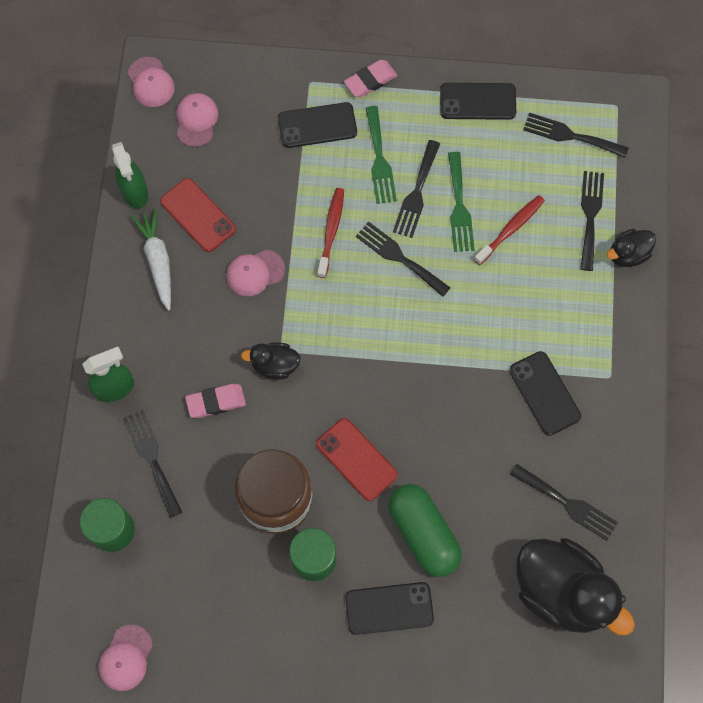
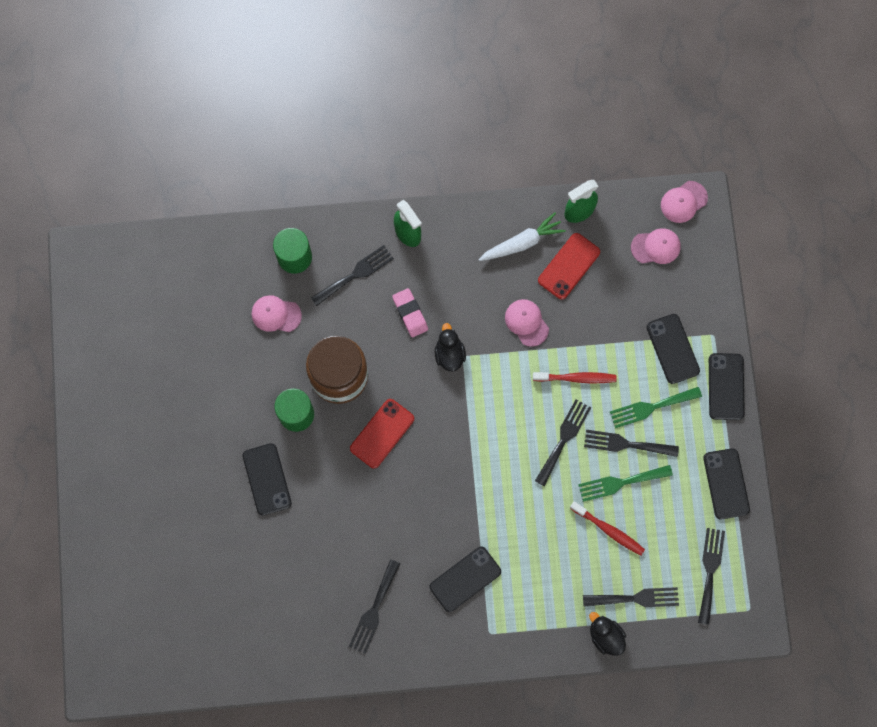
camera: 80 degrees right, 5 degrees up
(126, 658) = (199, 288): pink cap -> pink cap (276, 314)
(370, 81) = (726, 386): pink eraser -> black phone
(423, 533) = (330, 496): green capsule -> none
(561, 591) = (301, 614): black duck -> none

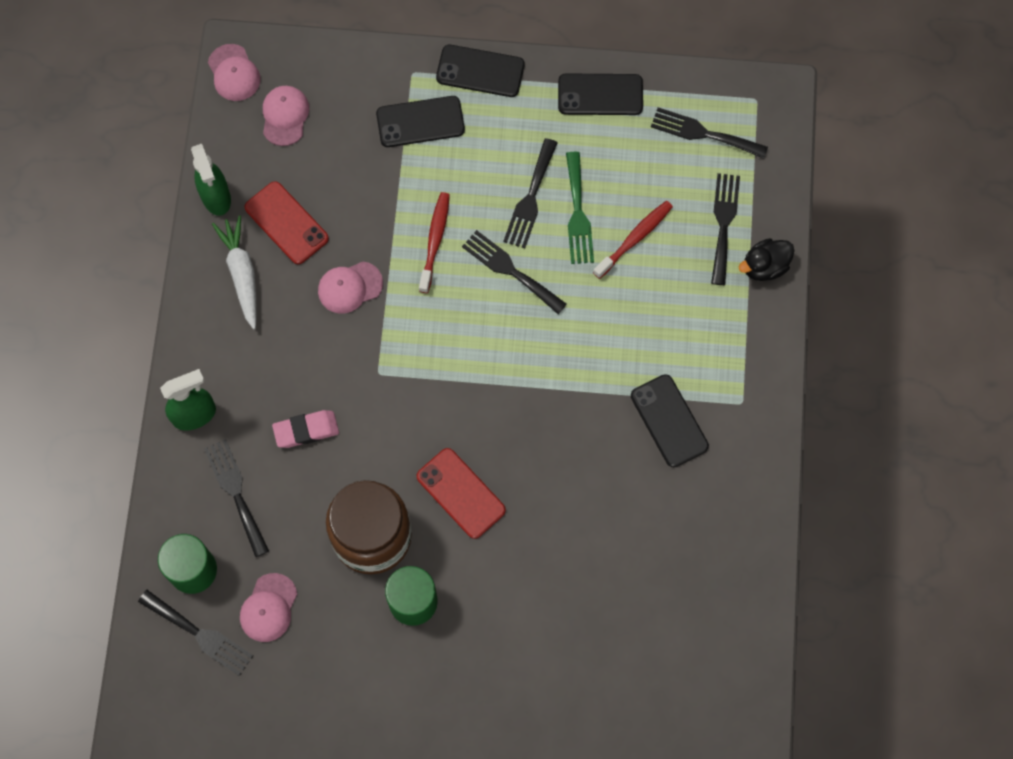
camera: 80 degrees left, 5 degrees down
(267, 479) = (495, 655): black phone -> none
(374, 610) = (692, 541): black fork -> black fork (200, 634)
(449, 354) = (371, 390): black duck -> none
(651, 407) = (489, 160): green fork -> none

